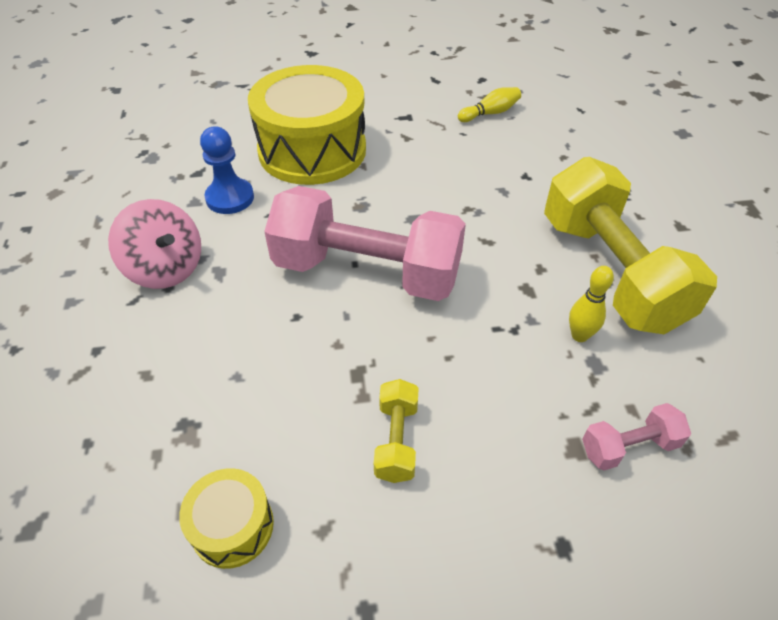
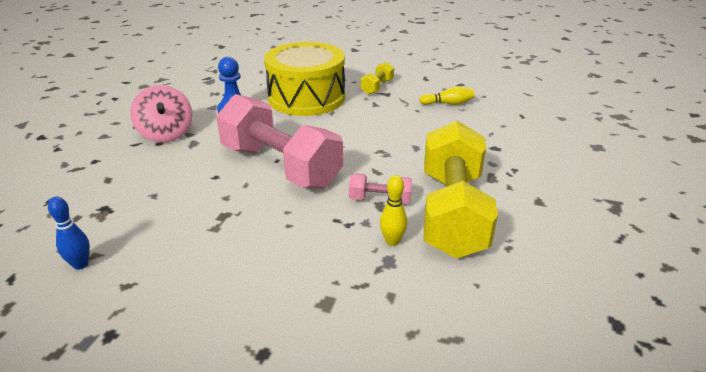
camera: 25 degrees right, 15 degrees down
(232, 526) = (80, 264): yellow drum -> blue bowling pin
(396, 440) = (212, 256): yellow dumbbell -> yellow dumbbell (377, 87)
(629, 446) = (366, 316): pink dumbbell -> pink dumbbell (380, 199)

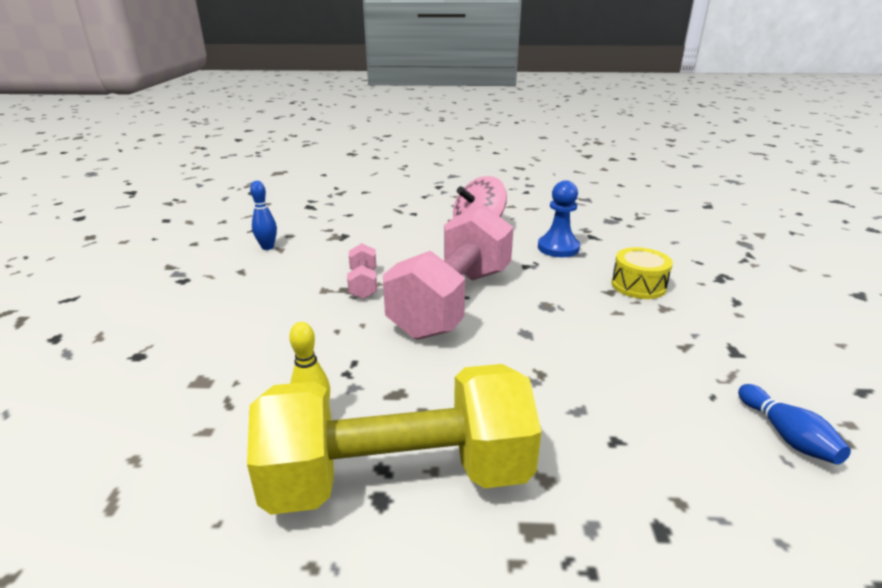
camera: 75 degrees right, 5 degrees down
(306, 98) = (638, 285): yellow drum -> yellow drum, size x0.46
(377, 87) = (748, 339): yellow dumbbell -> none
(380, 199) = (409, 391): pink dumbbell -> pink dumbbell (363, 284)
(448, 103) = (786, 435): yellow bowling pin -> blue bowling pin

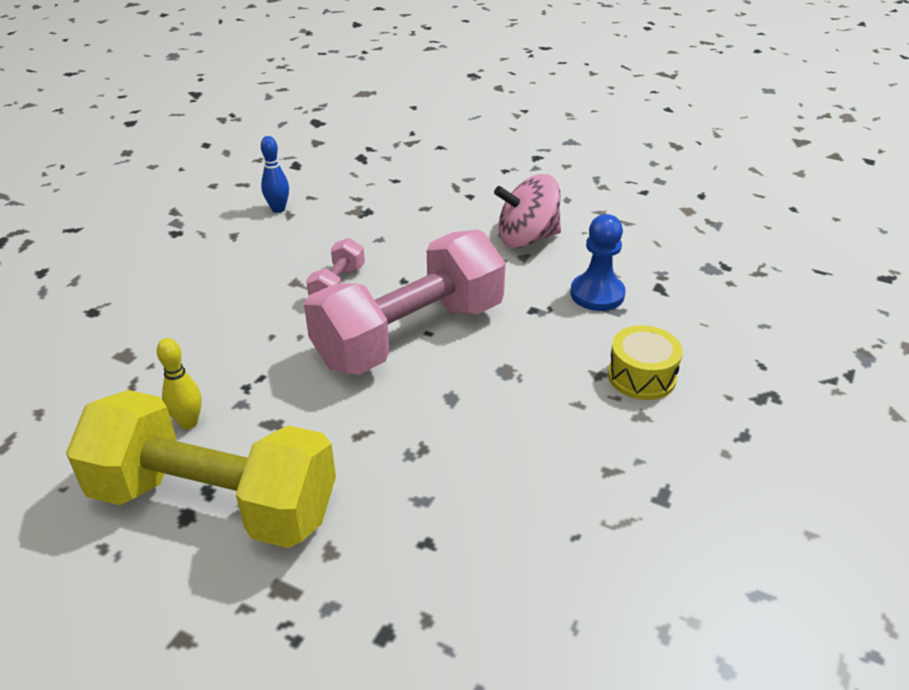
camera: 25 degrees right, 10 degrees up
(786, 435) = (605, 604): blue bowling pin -> none

